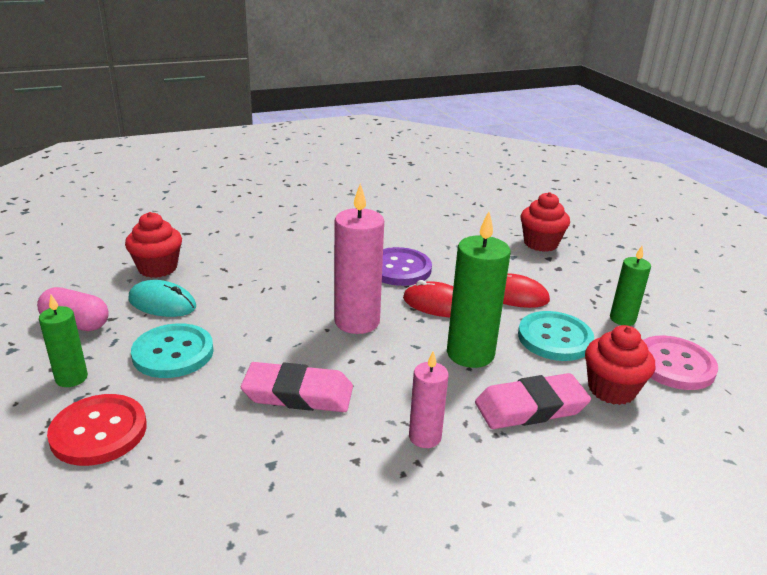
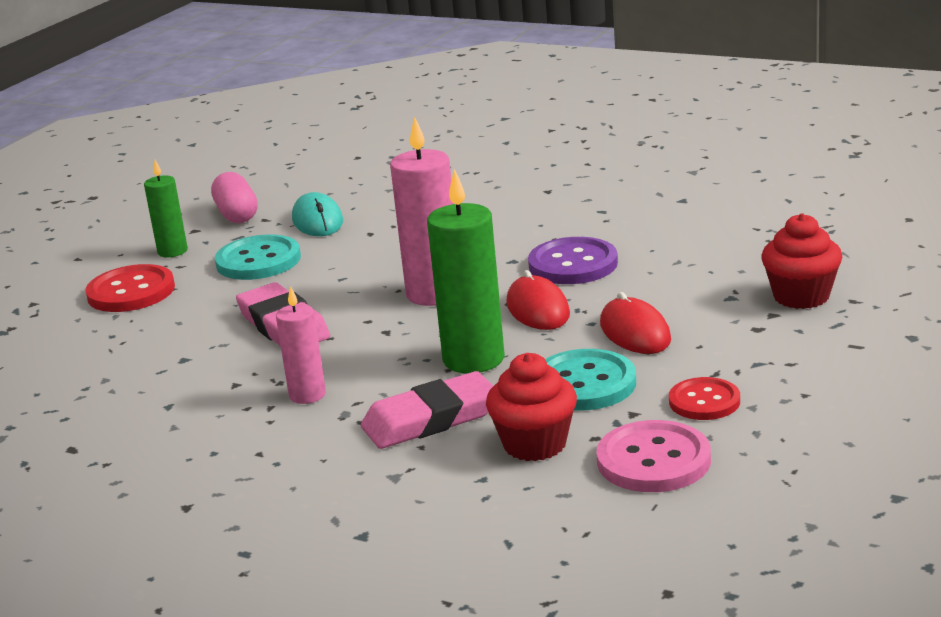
camera: 55 degrees right, 5 degrees down
(157, 268) = (365, 190): red cupcake -> none
(531, 407) = (430, 419): pink eraser -> pink eraser turned 60 degrees counterclockwise
(622, 319) = (704, 401): green candle -> red button

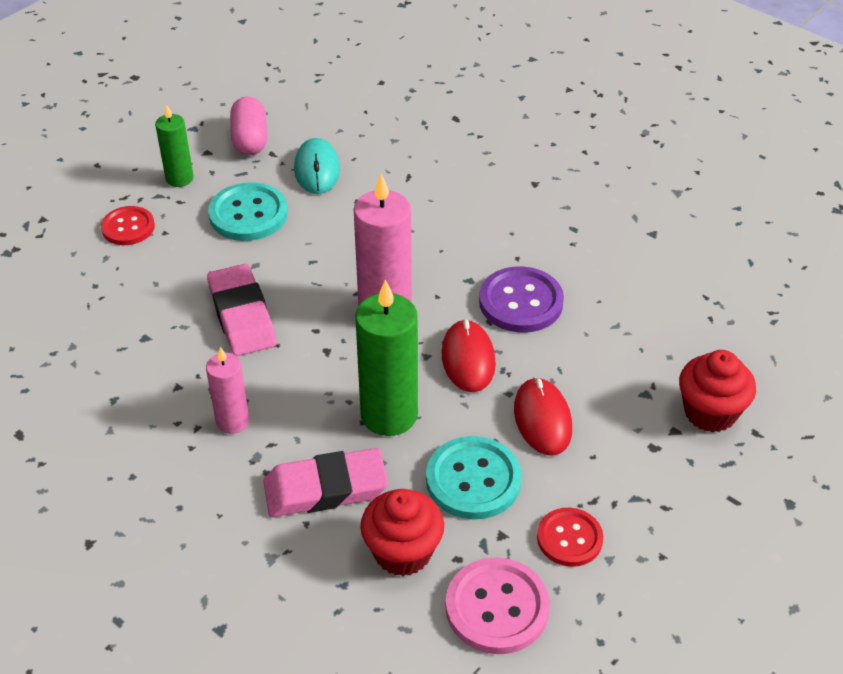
camera: 10 degrees right, 20 degrees up
(131, 292) = (128, 227): red button -> red button, size x0.66

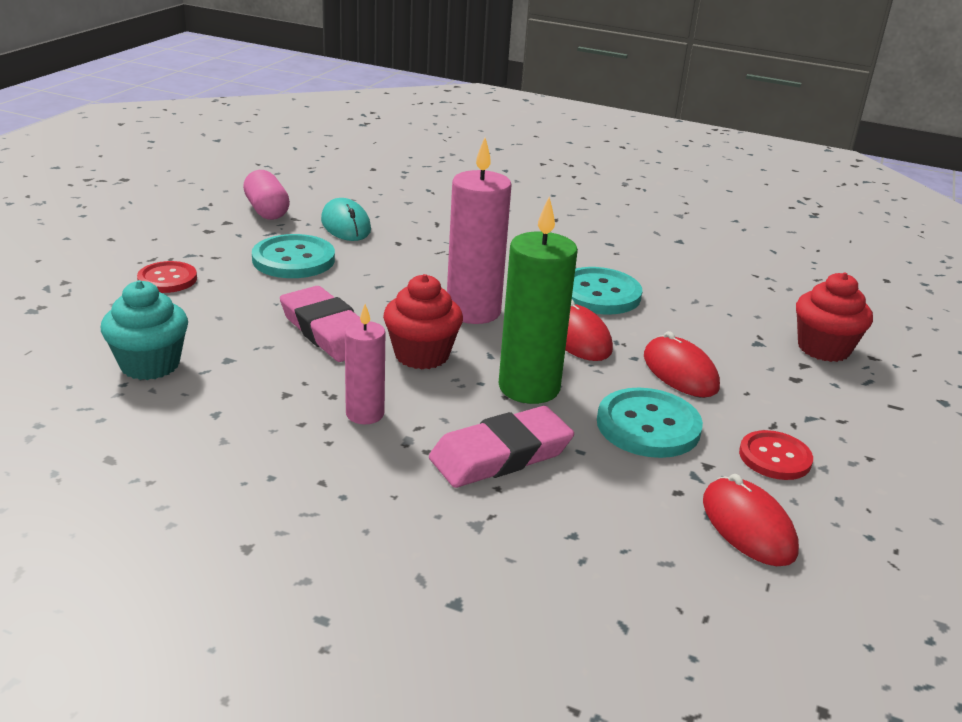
camera: 20 degrees left, 15 degrees down
(80, 334) = (150, 365): none -> turquoise cupcake
(179, 178) = (207, 241): green candle -> none
(402, 552) = (618, 495): red cupcake -> red cupcake (422, 355)
(497, 607) = (748, 526): pink button -> red mouse
(521, 302) = (599, 294): purple button -> turquoise button

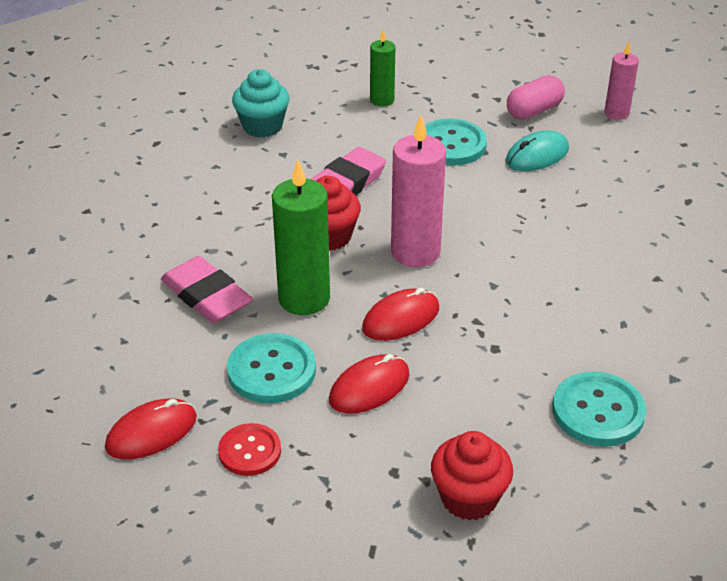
camera: 80 degrees right, 10 degrees up
(167, 279) = (382, 100): red button -> green candle
(365, 414) = (236, 225): pink candle -> pink candle (616, 113)
(599, 294) = (496, 324): turquoise button -> turquoise button (598, 411)

